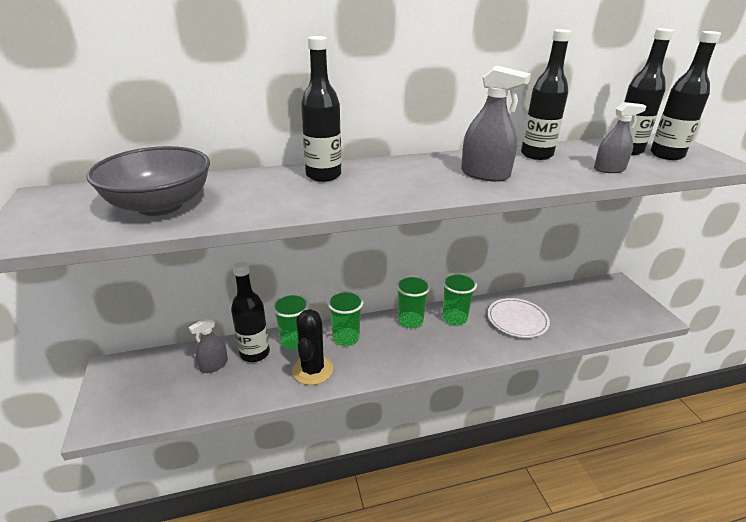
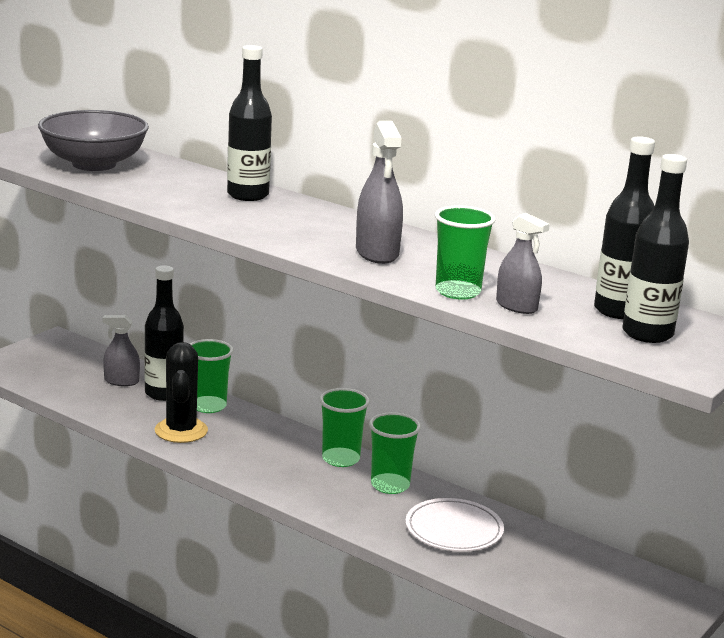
camera: 50 degrees right, 10 degrees down
(312, 370) = (181, 431): black cactus -> black cactus turned 60 degrees counterclockwise
(346, 338) = (254, 431): green cup -> green cup (458, 292)
(536, 155) = (493, 267): black bottle -> none

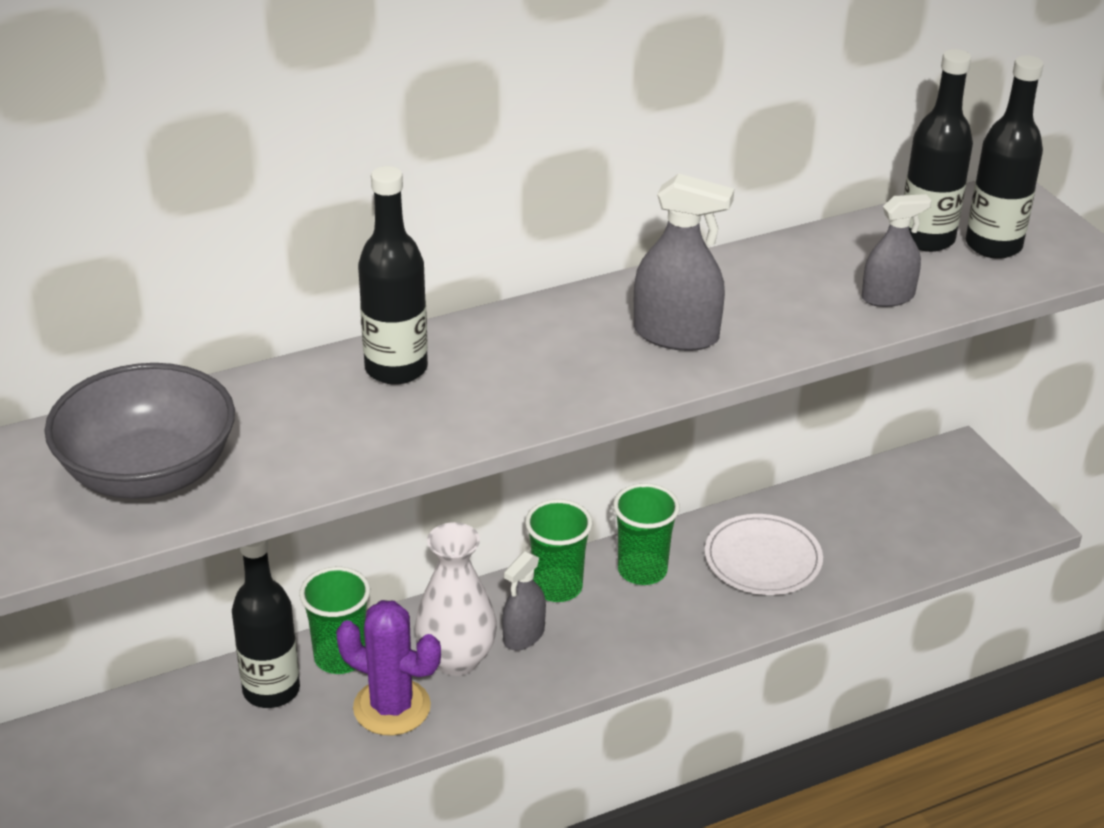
camera: 60 degrees left, 15 degrees up
(121, 381) = (201, 723): grey spray bottle -> grey spray bottle (524, 635)
(181, 431) = (392, 707): black cactus -> purple cactus
(241, 441) = (456, 659): none -> white vase
(458, 292) = (828, 320): green cup -> none

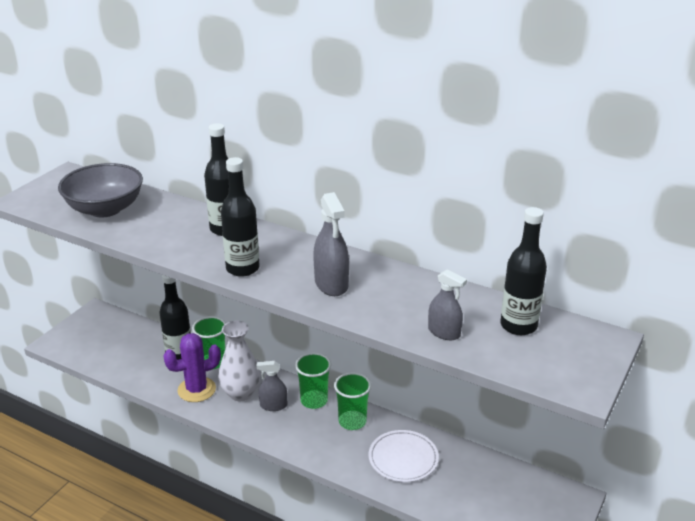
camera: 55 degrees right, 5 degrees down
(392, 707) = (196, 390): purple cactus -> purple cactus turned 75 degrees clockwise
(993, 245) = (544, 350): black bottle -> black bottle (242, 268)

